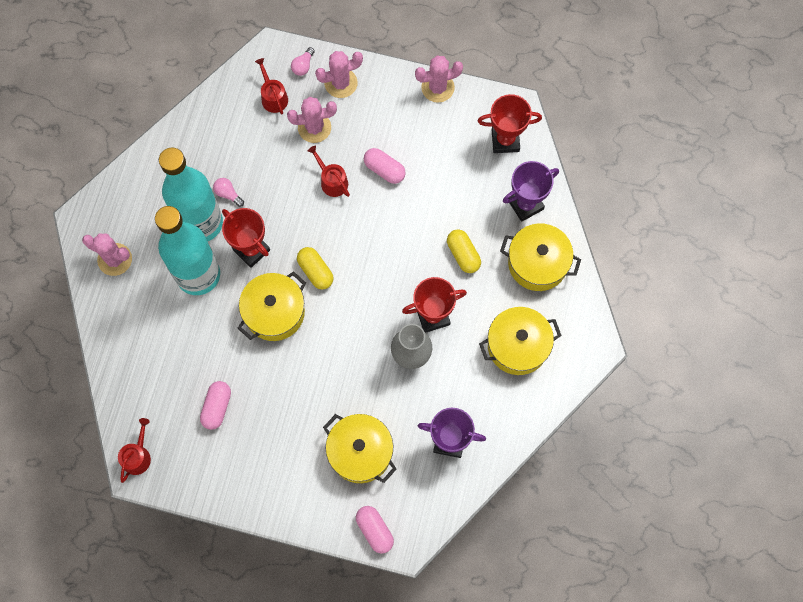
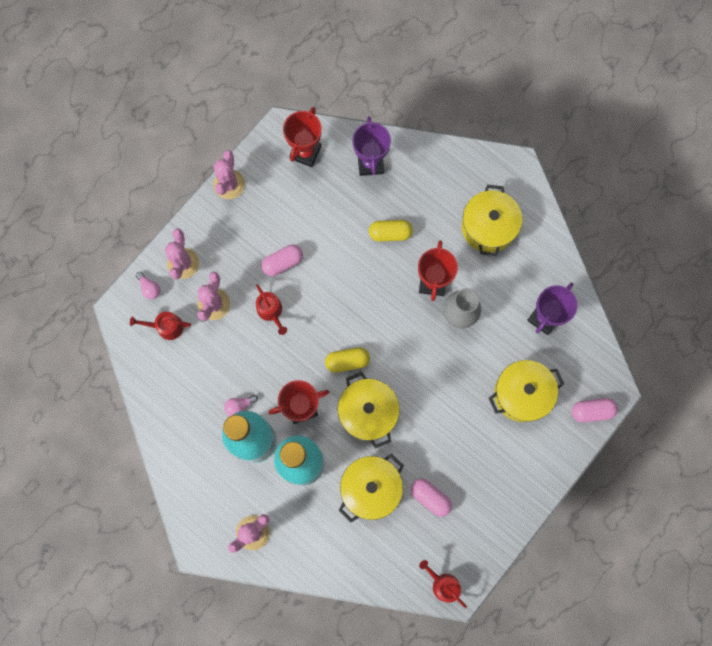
camera: 65 degrees left, 5 degrees up
(332, 181) = (271, 311): red watering can -> red watering can turned 105 degrees counterclockwise
(537, 263) = (425, 178): yellow pot -> yellow pot (371, 488)

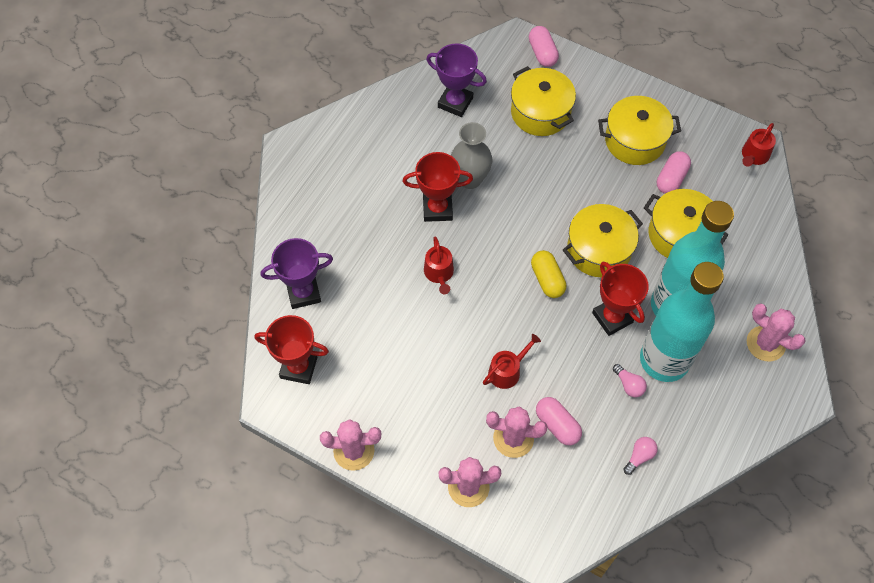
camera: 100 degrees left, 15 degrees down
(150, 288) = (509, 522): pink light bulb -> pink light bulb (639, 456)
(166, 327) = (555, 490): red watering can -> red watering can (439, 273)
(283, 263) = (445, 368): pink capsule -> pink capsule (557, 425)
(390, 233) = (387, 259): yellow capsule -> none
(488, 227) = (363, 164): yellow pot -> yellow pot (635, 141)

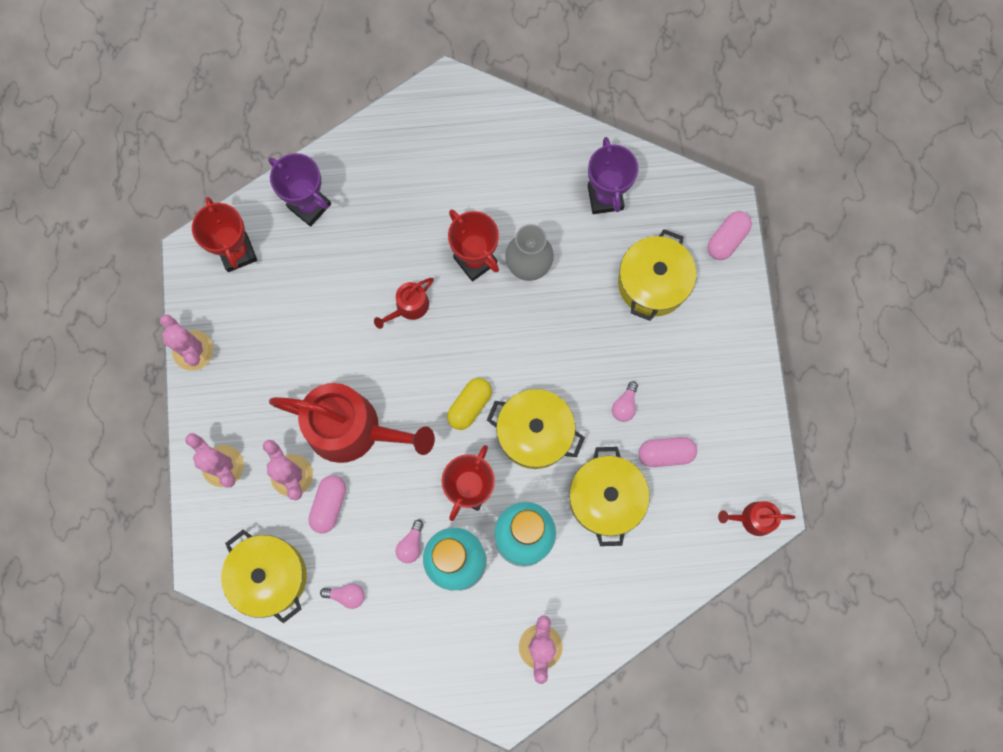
camera: 55 degrees right, 15 degrees up
(507, 371) = (353, 429): red watering can -> red watering can, size x2.18
(618, 182) = (624, 405): none -> pink light bulb
(635, 141) = (685, 392): yellow pot -> yellow pot (270, 576)

